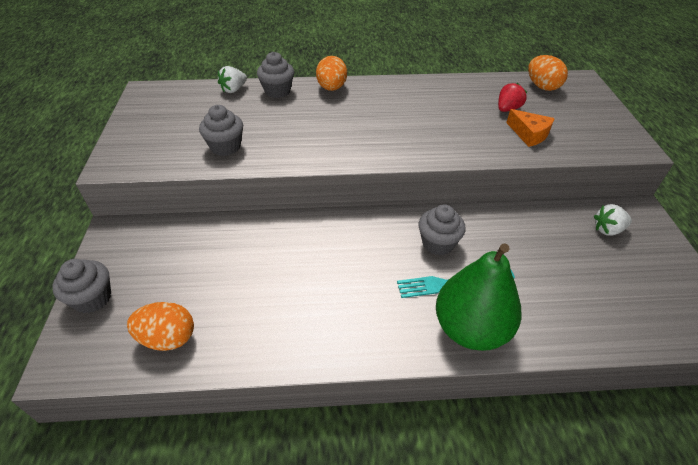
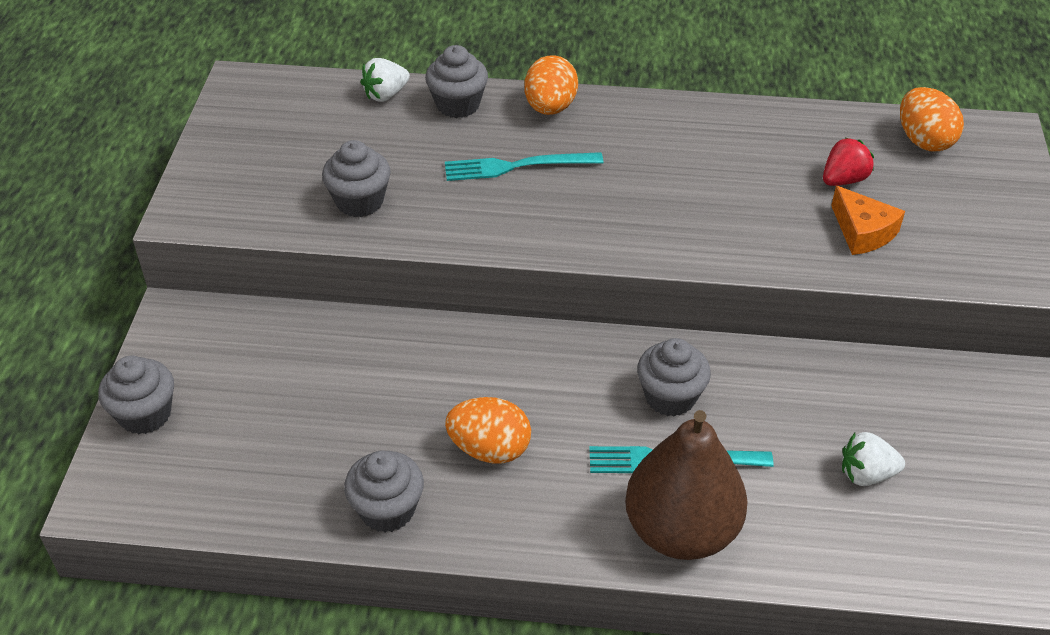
camera: 10 degrees right, 0 degrees up
(168, 338) = (246, 484): orange egg -> orange egg (489, 449)
(271, 343) = (387, 510): none -> grey cupcake
(319, 119) = (517, 166): none -> turquoise fork
(470, 329) = (681, 531): green pear -> brown pear
(607, 230) = (959, 409): white strawberry -> white strawberry (866, 474)

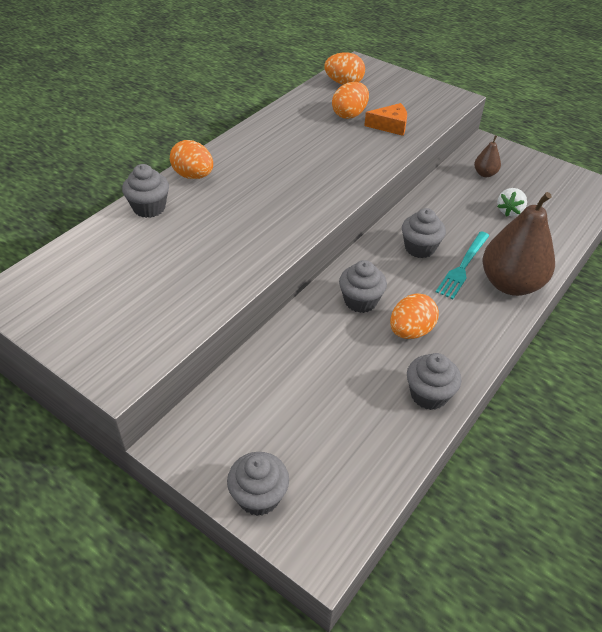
camera: 60 degrees left, 0 degrees up
(359, 201) = (196, 284): grey cupcake -> grey cupcake (360, 301)
(386, 95) = (103, 233): white strawberry -> none
(517, 166) = (231, 208): turquoise fork -> none
(843, 180) = (349, 114): red strawberry -> orange egg
(938, 410) = (485, 174): none -> brown pear

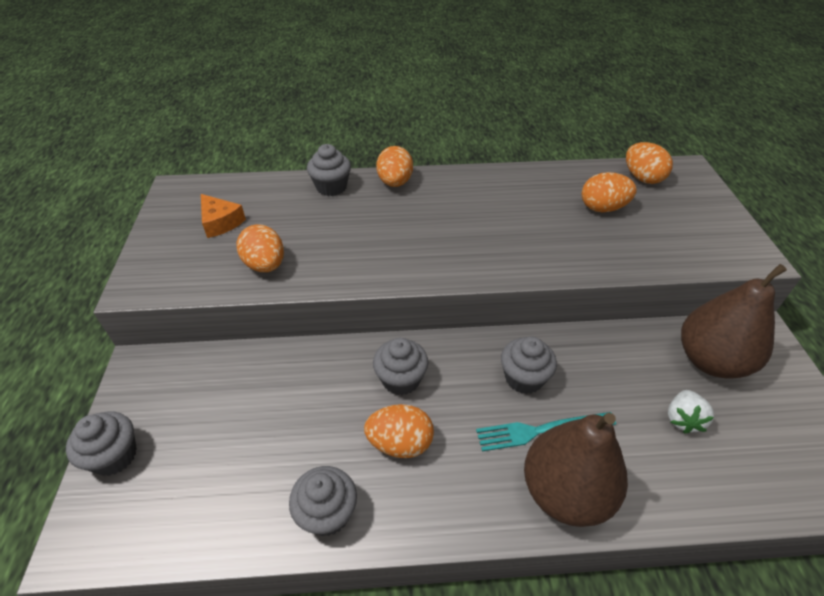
camera: 50 degrees right, 0 degrees up
(196, 289) = (265, 265): none -> orange egg
(390, 126) = (629, 241): orange cheese -> orange cheese (220, 222)
(485, 174) = (710, 360): brown pear -> brown pear, size x2.21
(509, 211) = (682, 419): white strawberry -> white strawberry turned 60 degrees counterclockwise

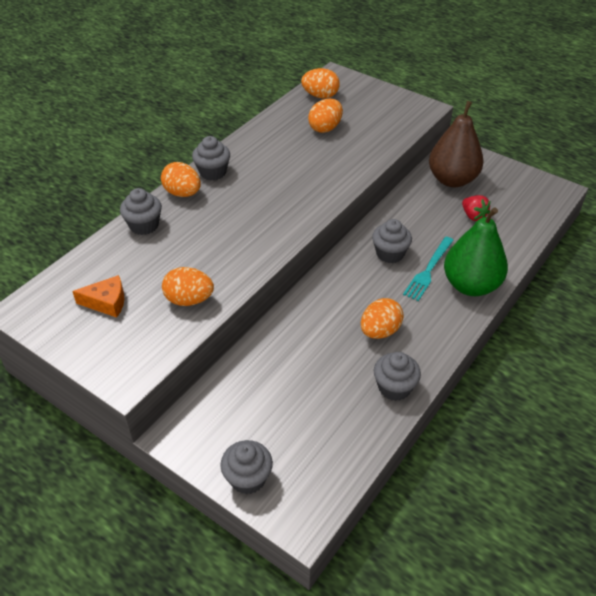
camera: 50 degrees left, 0 degrees up
(401, 379) = (335, 305): grey cupcake -> grey cupcake (213, 172)
(565, 492) = (470, 285): brown pear -> green pear
(682, 419) = (473, 216): white strawberry -> red strawberry

